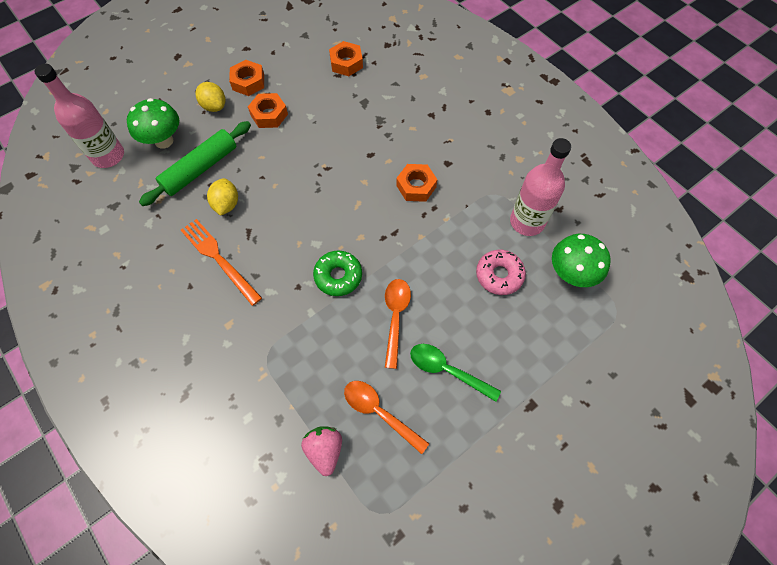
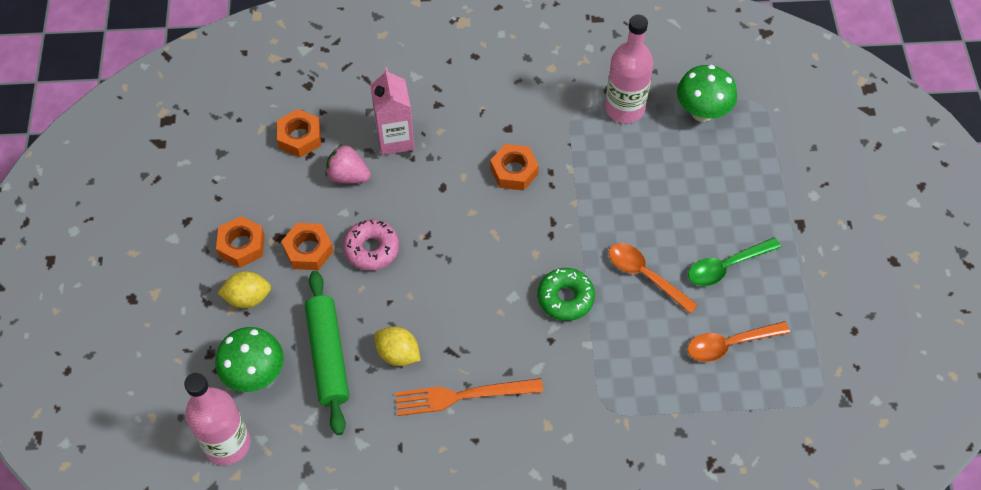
camera: 55 degrees left, 5 degrees down
(324, 450) = (735, 409): pink strawberry -> pink strawberry (348, 176)
(385, 109) = (395, 139): none -> pink carton
(499, 275) = (663, 166): pink donut -> pink donut (372, 249)

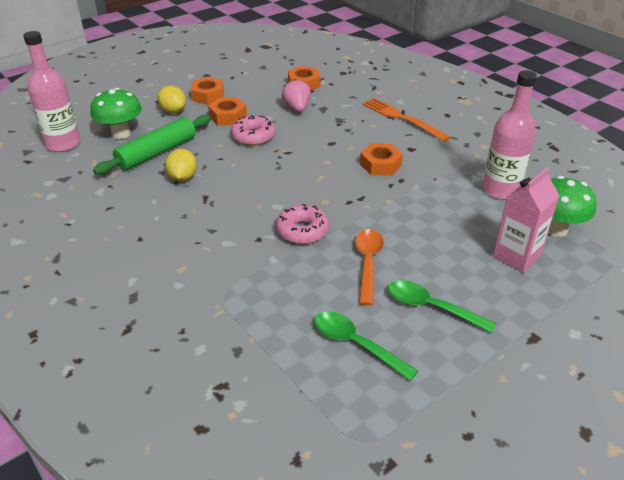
camera: 55 degrees right, 20 degrees down
(395, 139) = (344, 113): pink carton -> pink carton (516, 256)
(462, 396) = (173, 217): orange fork -> orange fork (402, 118)
(565, 298) = (302, 231): green donut -> pink donut
(730, 344) = (356, 344): orange spoon -> green spoon

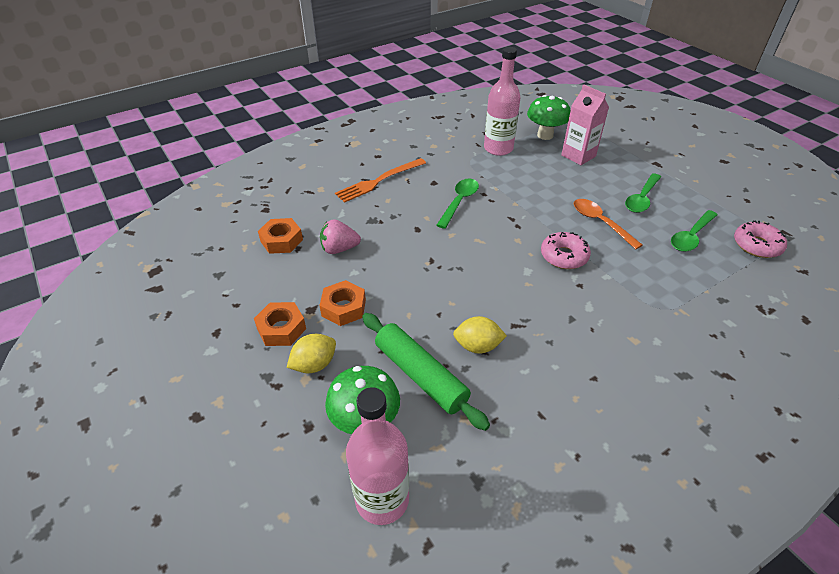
camera: 85 degrees left, 5 degrees up
(253, 136) = (396, 286): pink donut -> pink donut (756, 245)
(368, 263) = (600, 223): orange spoon -> orange spoon turned 45 degrees clockwise
(380, 165) = (459, 202): orange nut -> green spoon

